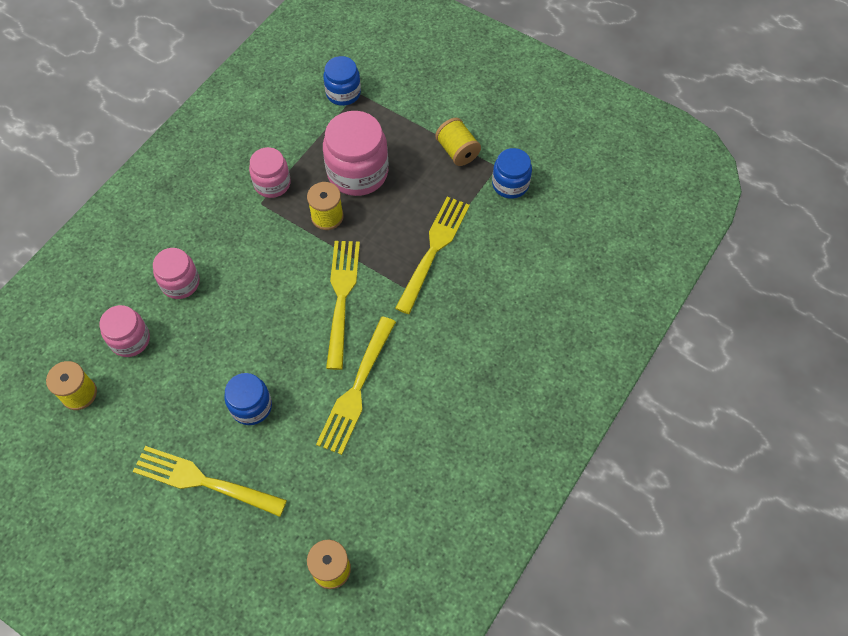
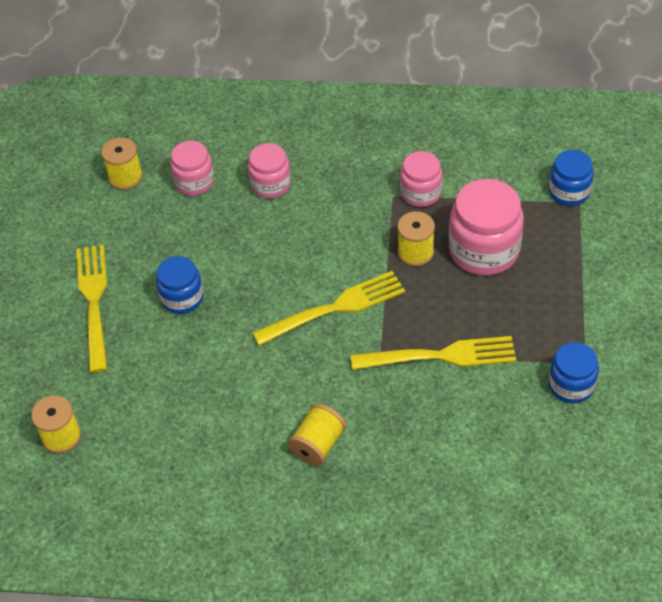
camera: 65 degrees right, 10 degrees down
(357, 388) = (247, 367): yellow fork -> none
(457, 151) = (575, 319): yellow spool -> yellow spool (318, 444)

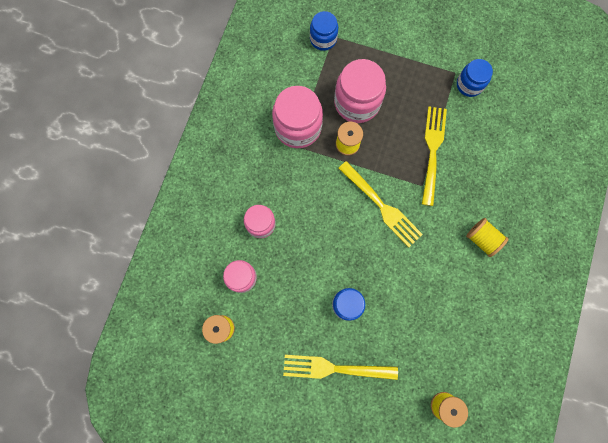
camera: 80 degrees left, 25 degrees up
(334, 309) = (381, 206): yellow fork -> yellow fork turned 150 degrees clockwise
(420, 193) = (298, 127): pink jar -> pink jar, size x1.66

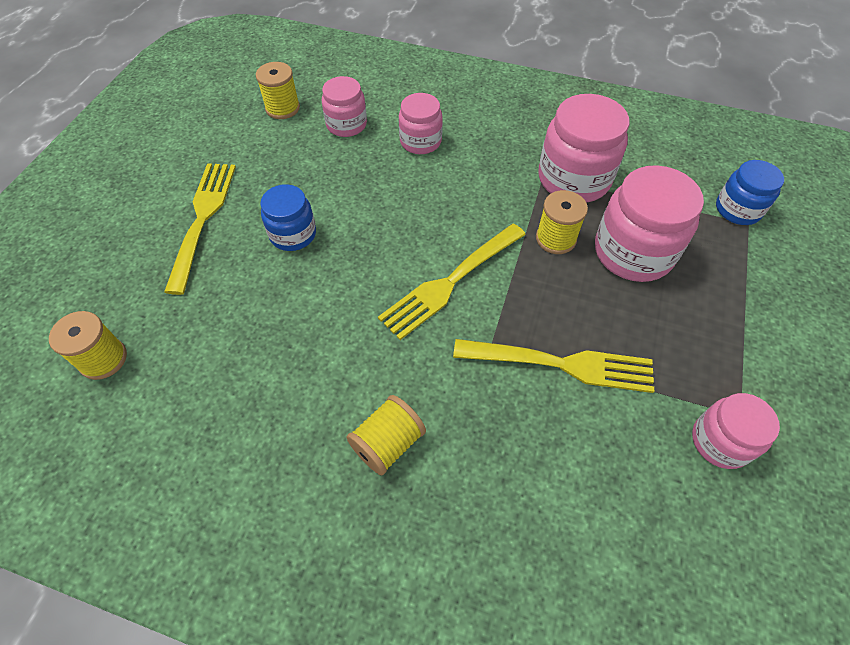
camera: 90 degrees right, 20 degrees down
(469, 85) = (720, 441): blue jar -> pink jar

